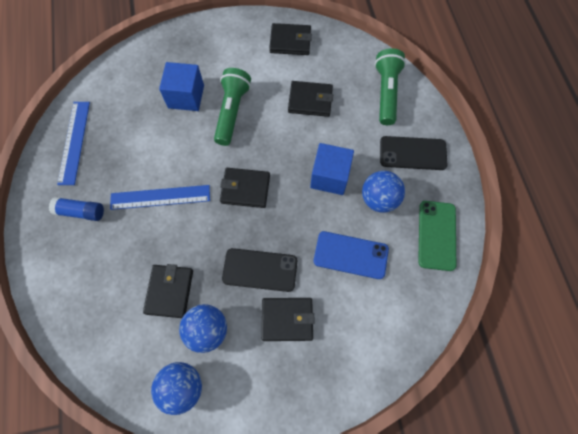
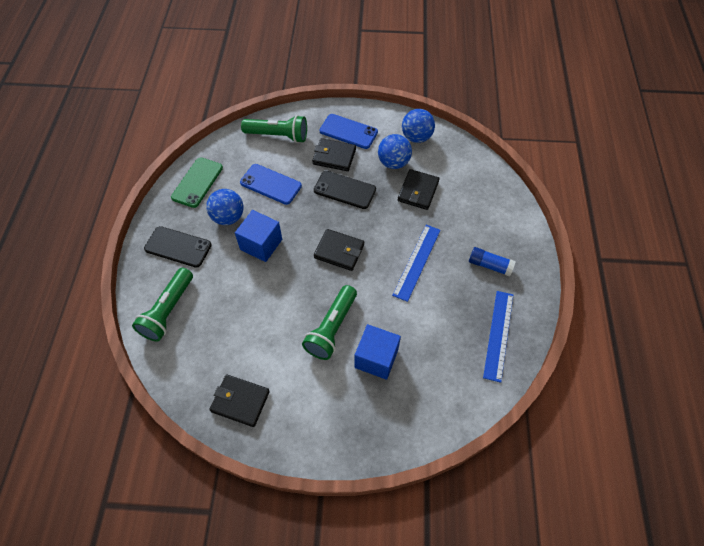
camera: 165 degrees left, 10 degrees down
(160, 197) = (417, 262): blue ruler -> blue ruler turned 75 degrees counterclockwise
(280, 371) = (348, 131): none -> blue phone
(310, 100) = (248, 321): black wallet -> none
(373, 336) = (278, 136): none -> green flashlight

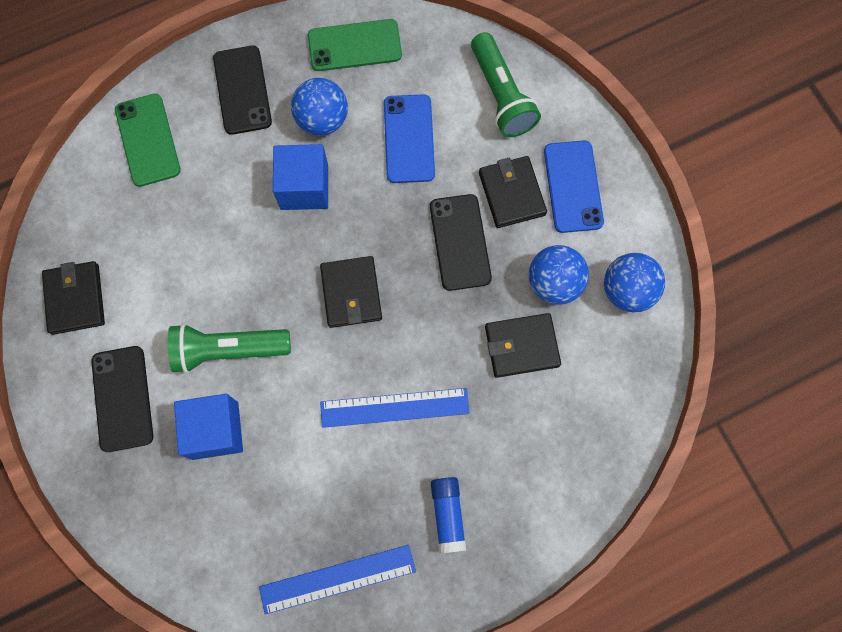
camera: 60 degrees right, 15 degrees up
(168, 311) = (148, 140): green flashlight -> green phone
(324, 402) = (123, 398): none -> black phone

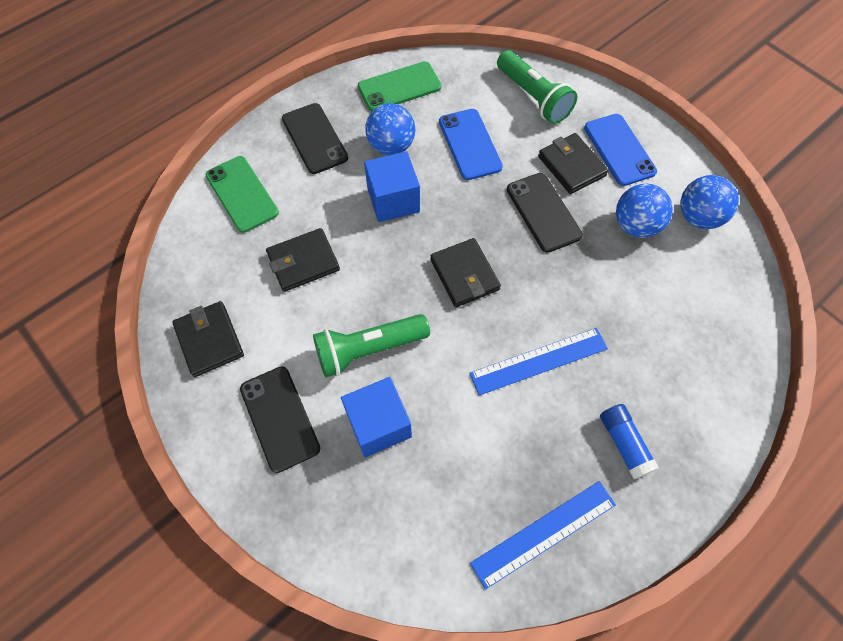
camera: 15 degrees left, 10 degrees down
(521, 346) = (629, 282): black wallet -> black wallet (303, 262)

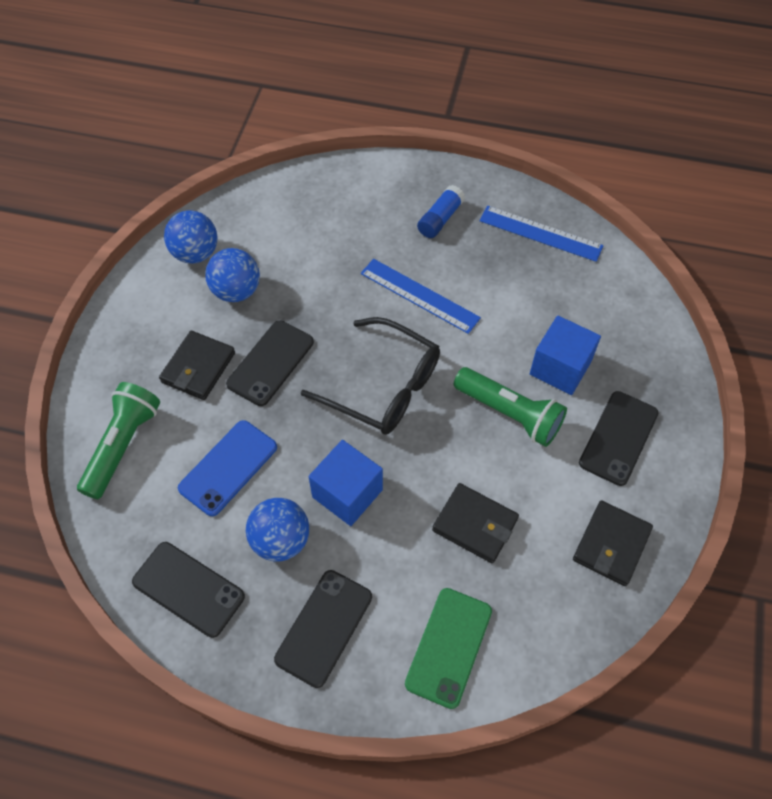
camera: 125 degrees left, 5 degrees down
(399, 87) = (188, 589): green phone -> black phone
(464, 274) = (383, 386): black wallet -> black glasses
(619, 150) = (151, 340): blue phone -> none

